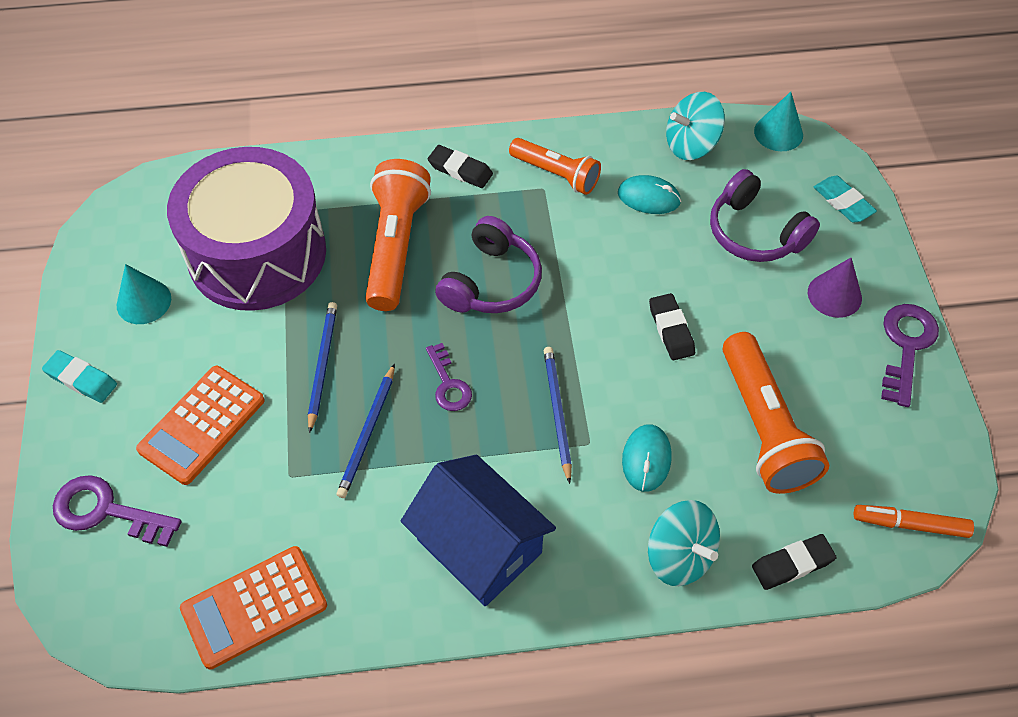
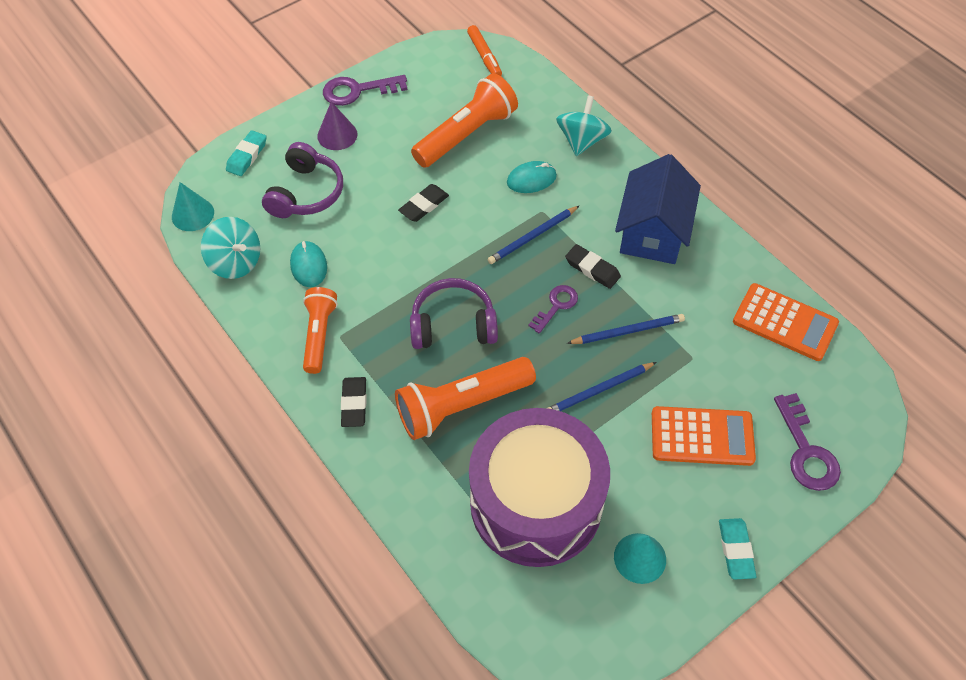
camera: 120 degrees left, 0 degrees up
(792, 564) = (547, 94): black eraser -> black eraser (592, 269)

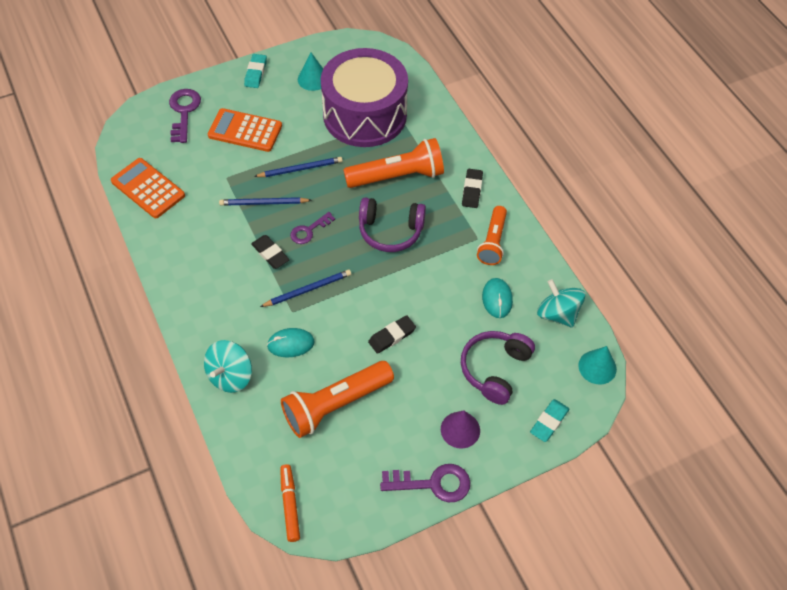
camera: 170 degrees left, 0 degrees up
(652, 232) = (209, 275): blue house -> none

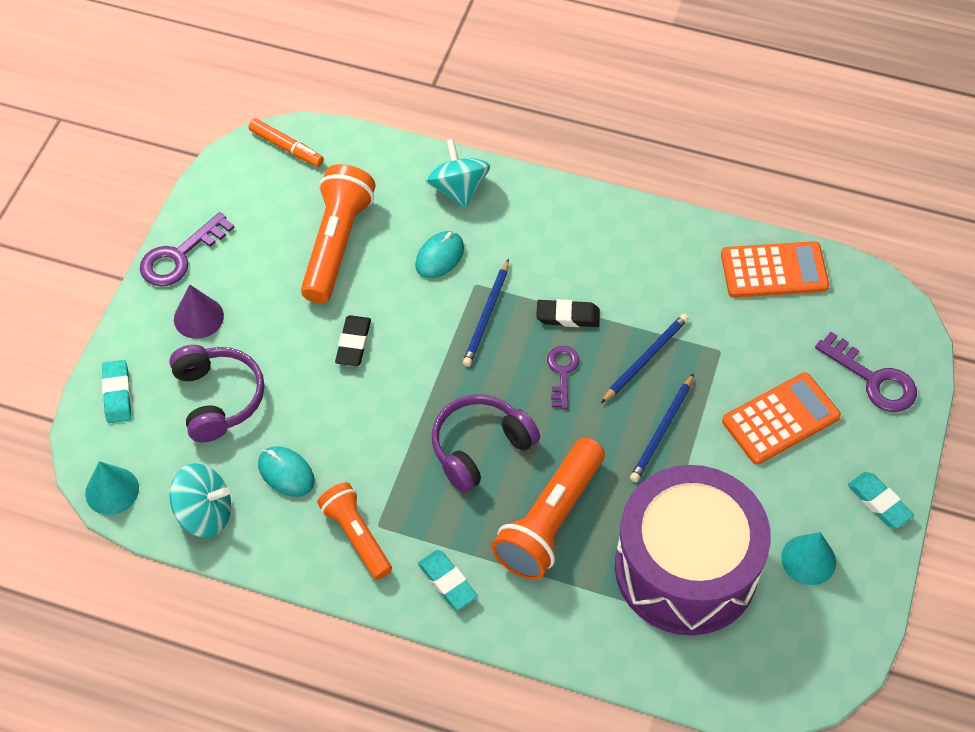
camera: 135 degrees right, 0 degrees up
(472, 190) = (447, 582): black eraser -> turquoise eraser

